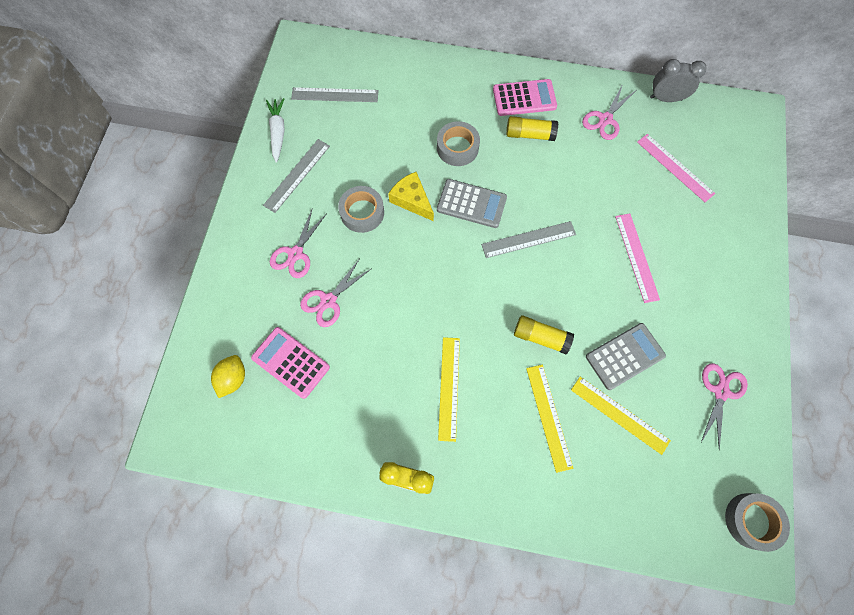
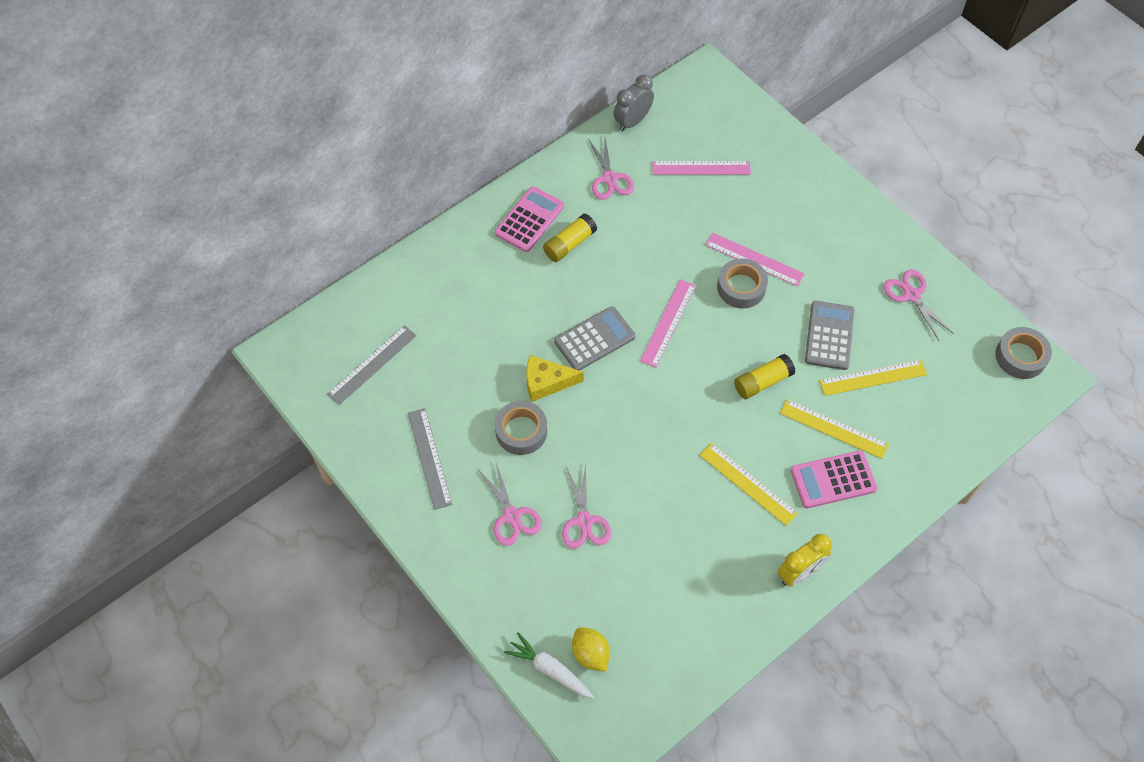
camera: 50 degrees left, 10 degrees down
(278, 132) = (365, 442): white carrot -> white carrot (550, 670)
(291, 362) = (617, 594): pink calculator -> pink calculator (833, 480)
(457, 148) = (528, 308): grey tape -> grey tape (741, 287)
(528, 239) = (668, 323): grey ruler -> pink ruler

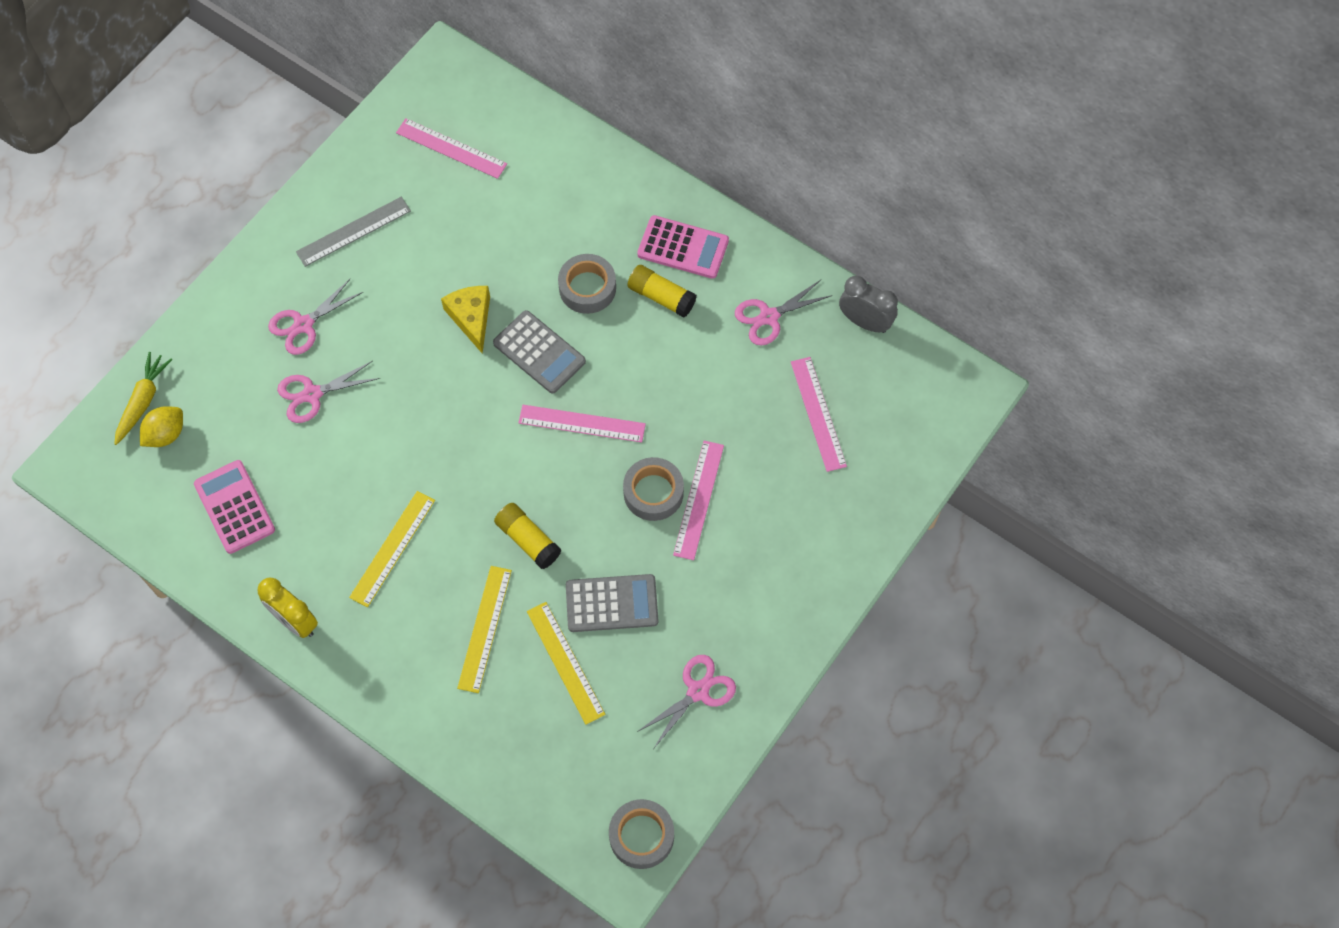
camera: 75 degrees right, 5 degrees up
(372, 364) = (451, 148): grey ruler -> pink ruler
(521, 431) = (405, 308): grey tape -> grey tape (587, 288)
(550, 670) = (143, 401): white carrot -> yellow carrot
(833, 480) = (417, 638): pink calculator -> pink calculator (234, 507)

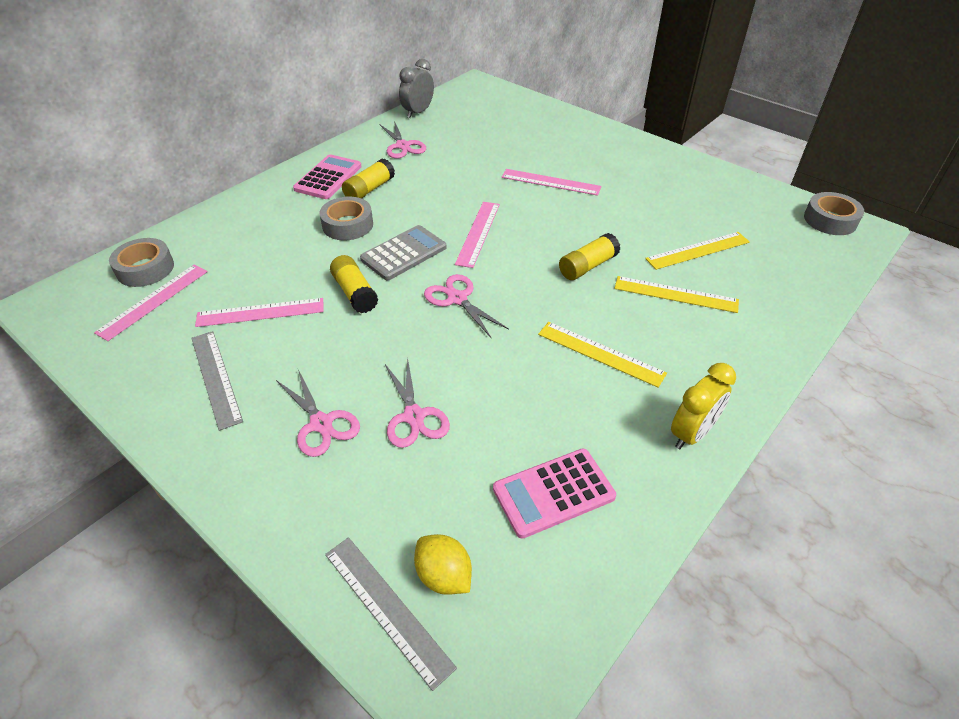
camera: 85 degrees left, 20 degrees down
(143, 401) = (387, 608): yellow carrot -> grey ruler
(471, 318) = (355, 293): yellow cheese -> yellow glue stick
(611, 603) = (641, 225): grey calculator -> none
(653, 492) = (544, 201): grey tape -> grey tape (145, 269)
(698, 691) = (706, 190): pink scissors -> pink scissors (457, 299)
(818, 413) = (485, 132): pink ruler -> pink ruler (260, 312)

